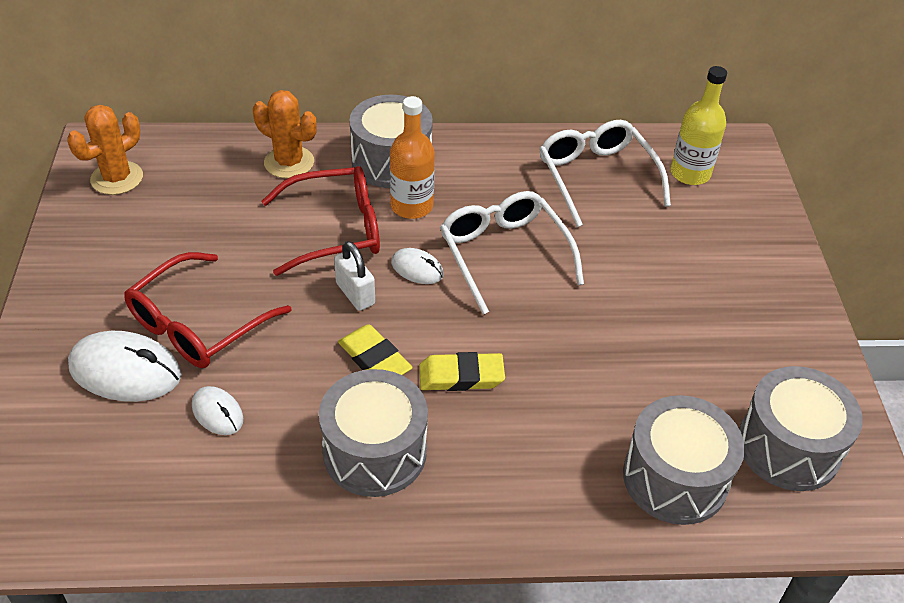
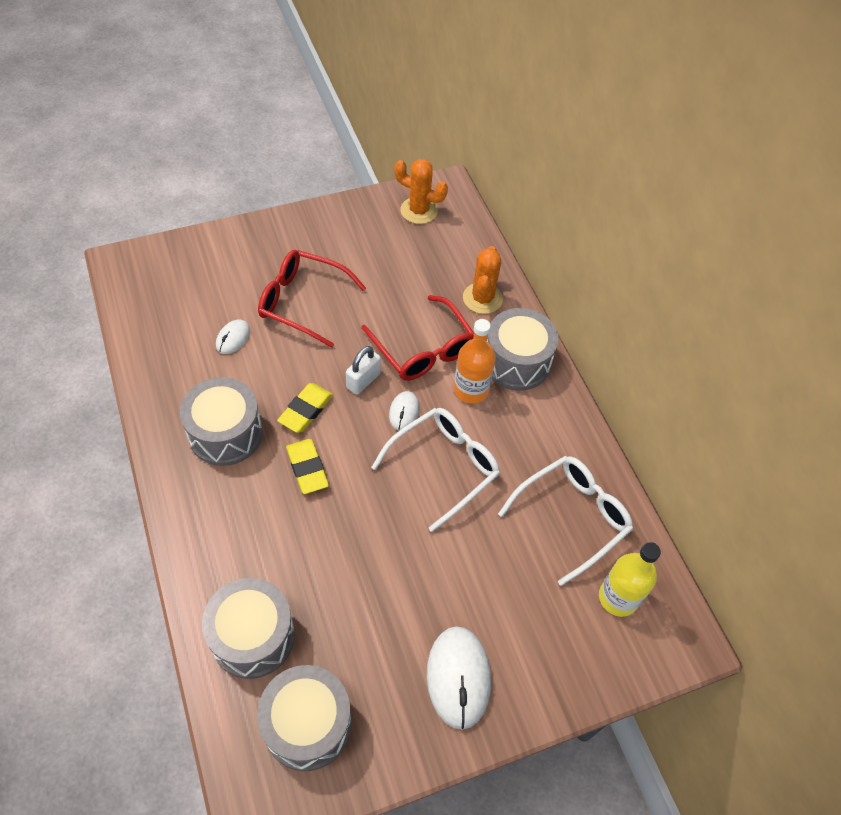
camera: 70 degrees right, 10 degrees up
(125, 371) = (252, 280): white mouse -> white mouse (458, 677)

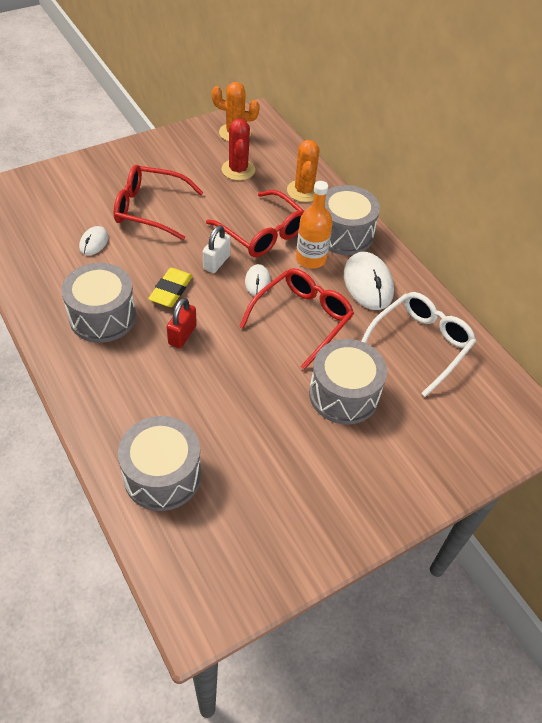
camera: 10 degrees left, 5 degrees down
(307, 468) = (182, 335): yellow eraser -> red padlock
(307, 724) = (228, 540): grey drum -> grey drum (343, 394)
(412, 261) = (238, 170): none -> red cactus
(444, 466) = (302, 319): white glasses -> red glasses
(458, 677) = (355, 481): white mouse -> white mouse (368, 284)
(618, 597) = (474, 400): yellow bottle -> none

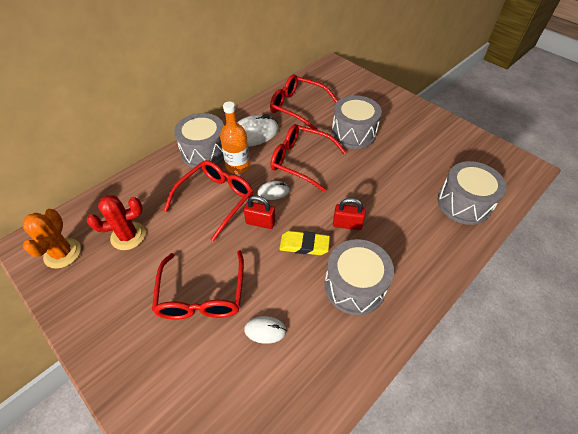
camera: 100 degrees left, 0 degrees up
(216, 262) = (260, 222): white padlock -> red padlock
(304, 191) = (154, 183): orange cactus -> none
(420, 344) = (297, 107): white glasses -> red glasses

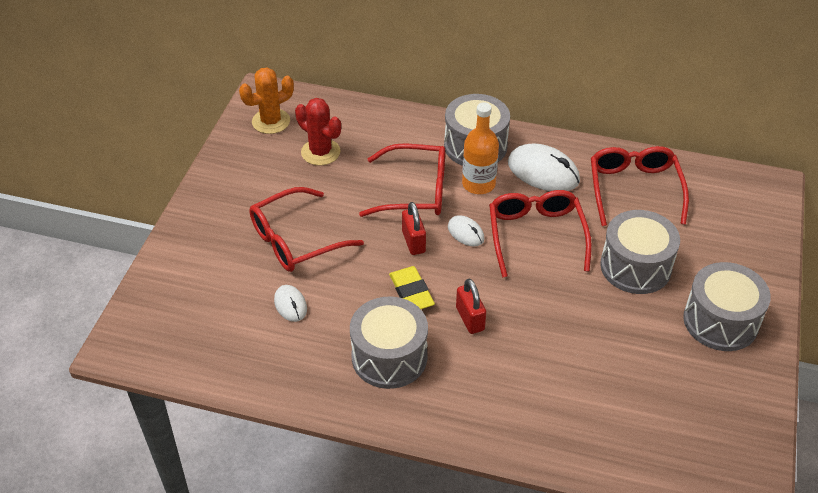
camera: 60 degrees right, 5 degrees down
(464, 203) = (602, 429): grey drum -> grey drum (720, 321)

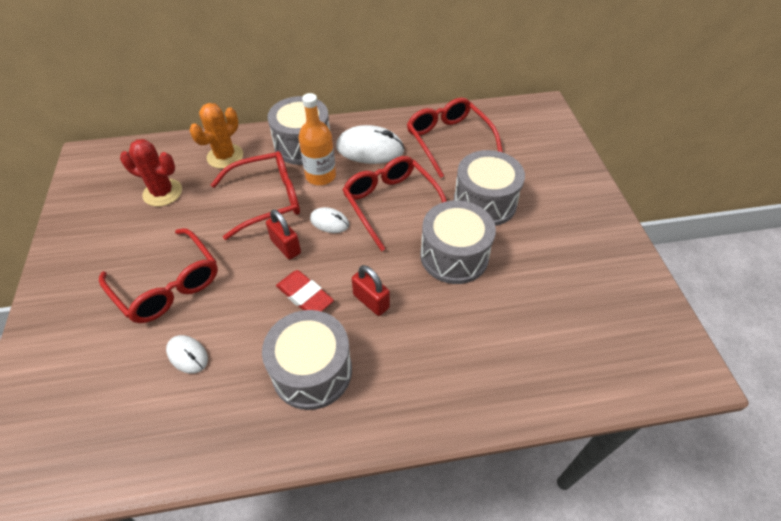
camera: 25 degrees left, 5 degrees up
(271, 121) = (102, 179): orange cactus -> orange cactus (225, 156)
(295, 240) = (168, 285): red glasses -> red glasses turned 75 degrees counterclockwise
(411, 292) = (305, 296): yellow eraser -> red eraser
(720, 321) = (574, 224): grey drum -> grey drum (454, 256)

